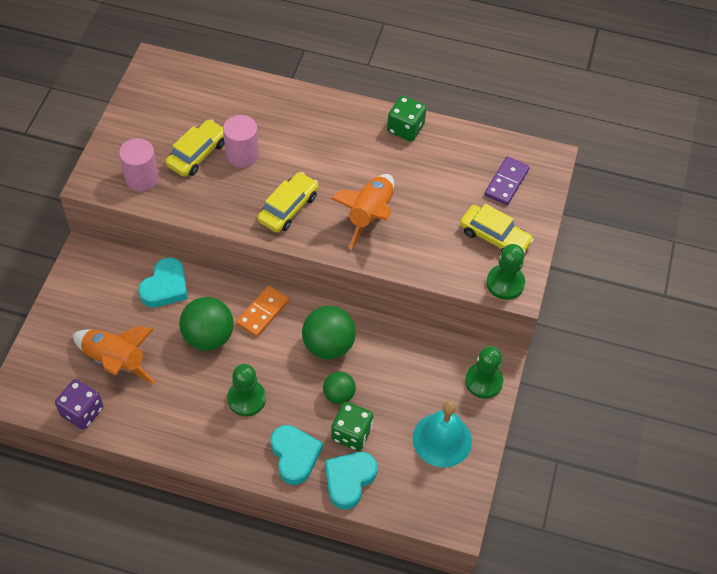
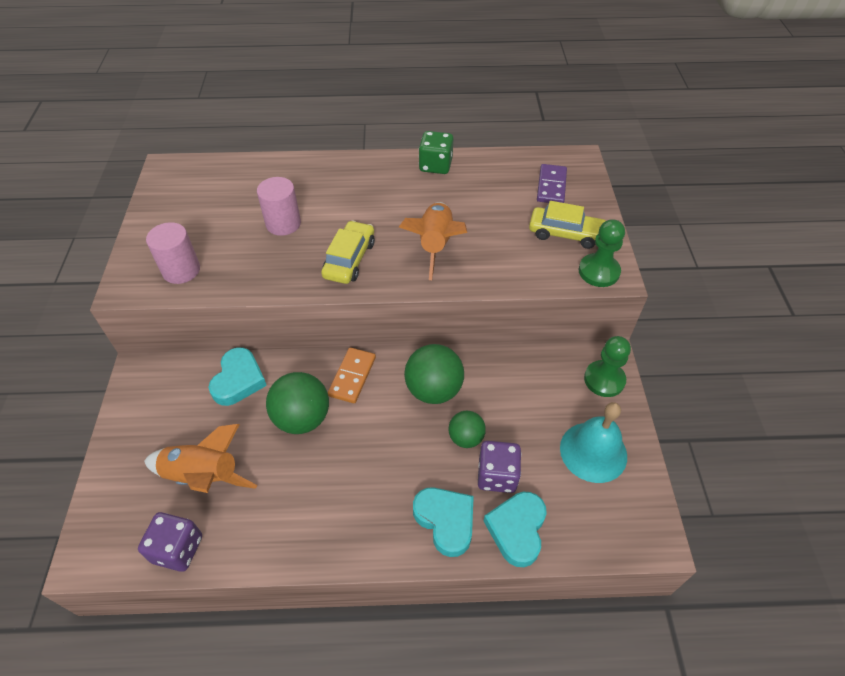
camera: 15 degrees left, 5 degrees down
(197, 154) = (235, 234): yellow car -> none
(246, 399) = (367, 473): green pawn -> none
(351, 433) = (497, 475): green dice -> purple dice

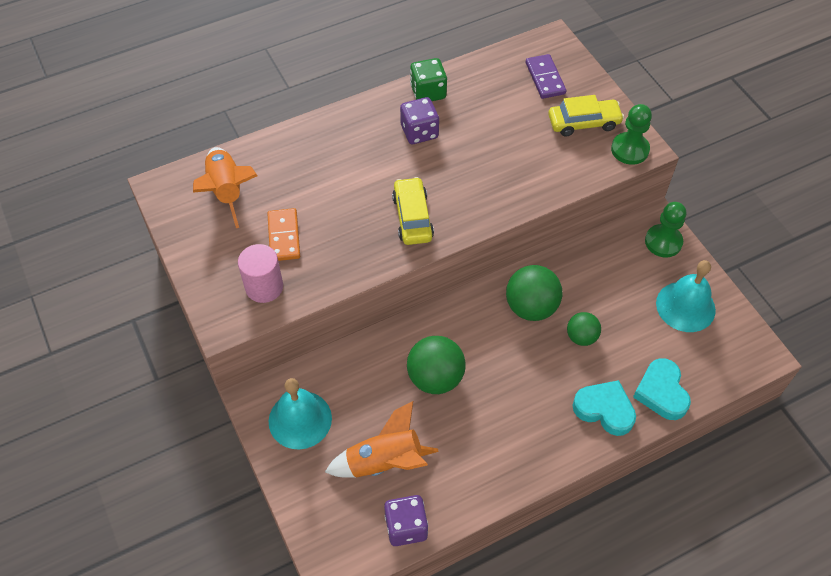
camera: 25 degrees left, 5 degrees up
(161, 405) = (300, 419): none -> turquoise bell
(238, 380) = (355, 368): turquoise heart -> none
(283, 223) = (326, 204): pink cylinder -> none
(352, 376) = (454, 324): orange domino -> orange domino (284, 236)
(435, 245) = (479, 175): orange rocket -> orange rocket (227, 191)
(497, 475) = (623, 357): purple dice -> purple dice (419, 132)

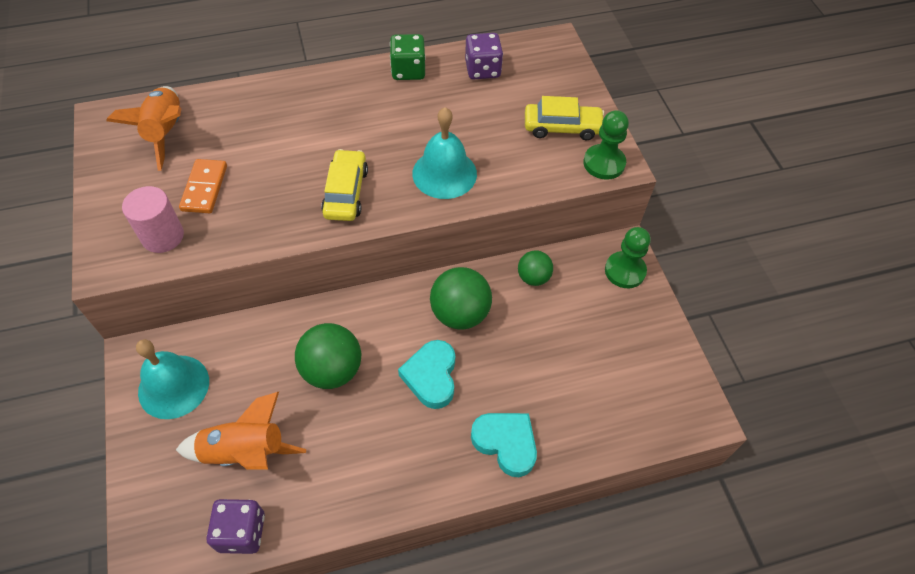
camera: 10 degrees right, 0 degrees up
(419, 132) = (385, 108): purple dice -> purple dice (482, 69)
(545, 78) = (535, 77): purple domino -> none
(581, 337) = (504, 356): green ball -> green ball (533, 277)
(661, 392) = (576, 436): turquoise heart -> turquoise heart (431, 376)
(685, 306) = (630, 345): turquoise bell -> turquoise bell (444, 173)

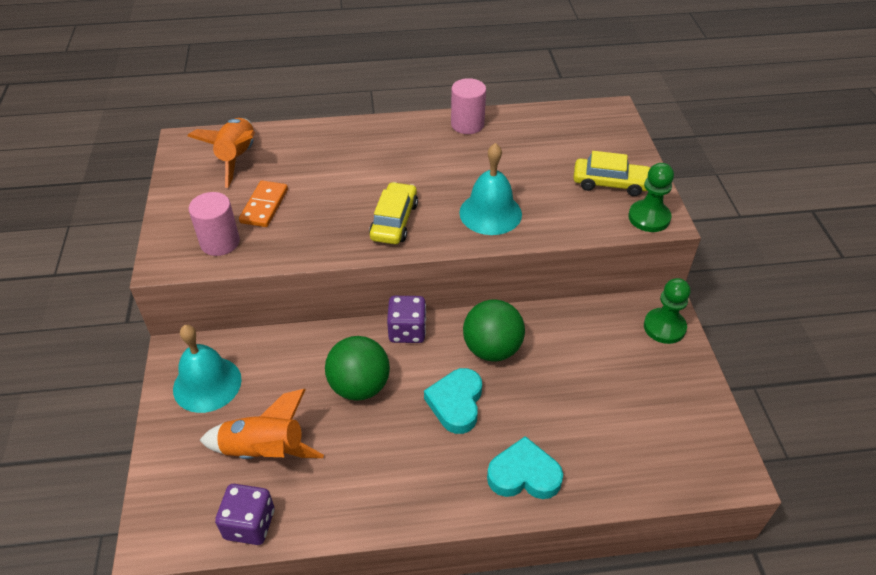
camera: 10 degrees right, 10 degrees down
(408, 71) = (467, 124): green dice -> pink cylinder
(482, 69) = (538, 129): purple dice -> purple dice (407, 331)
(506, 443) = (524, 475): turquoise heart -> turquoise heart turned 45 degrees counterclockwise
(533, 277) = (569, 324): green ball -> none

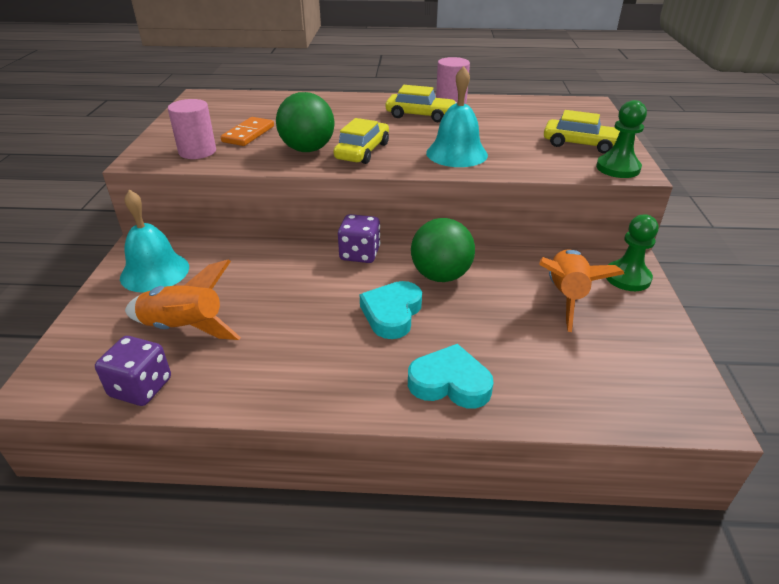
camera: 10 degrees right, 10 degrees down
(237, 158) = (239, 107): orange rocket -> orange rocket (566, 296)
(359, 386) = (298, 289): green ball -> green ball (307, 149)
(439, 152) = (420, 115): none -> yellow car

